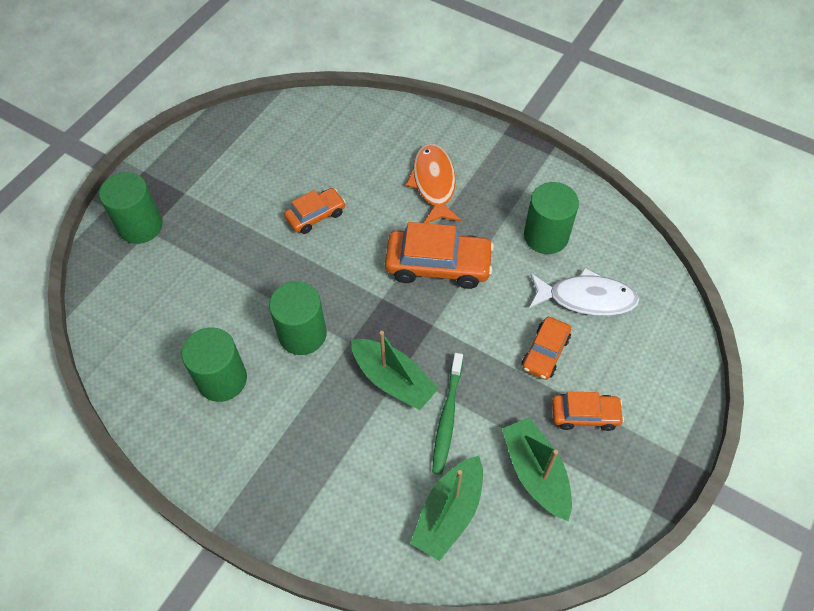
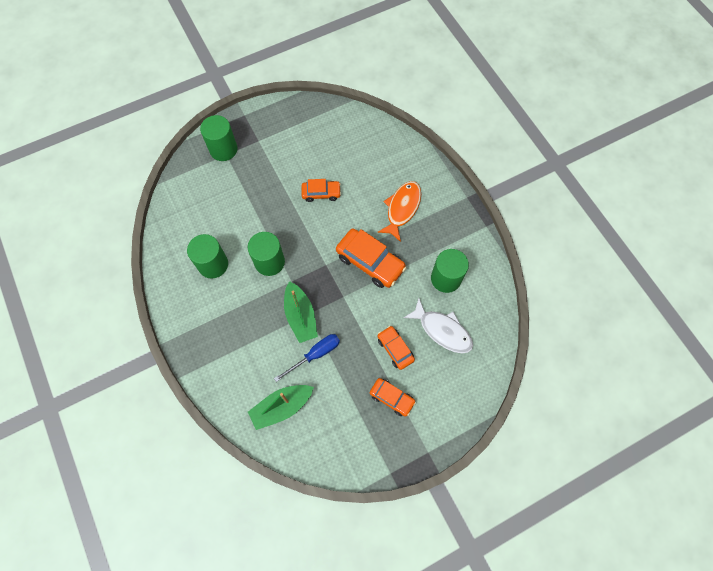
camera: 30 degrees right, 10 degrees up
(447, 418) = (315, 355): green toothbrush -> blue screwdriver
(535, 473) = (342, 413): green boat -> none
(545, 352) = (395, 349): orange car -> orange car turned 90 degrees clockwise

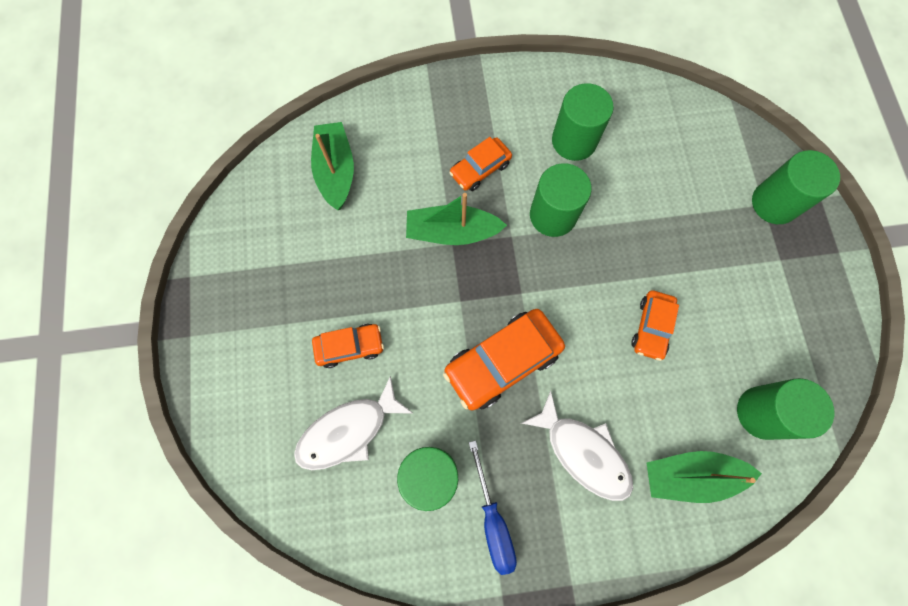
camera: 110 degrees right, 5 degrees up
(315, 355) = (388, 234): blue screwdriver -> blue screwdriver (493, 520)
(347, 134) = (762, 412): none -> green cylinder
(392, 159) = (690, 475): none -> green boat
(392, 398) = (283, 315): orange car -> orange car (480, 169)
(402, 209) = (583, 452): orange fish -> white fish

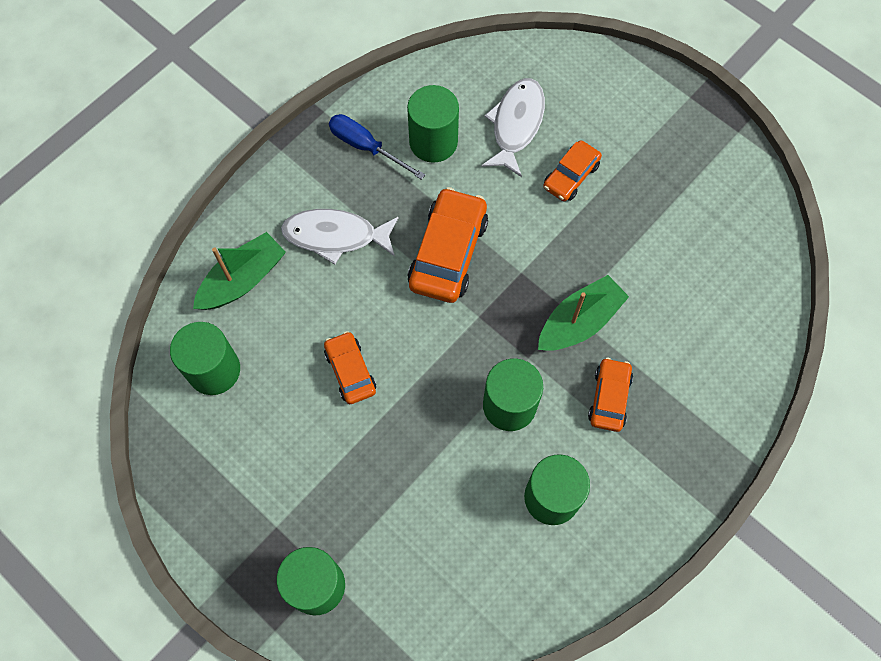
camera: 140 degrees right, 5 degrees down
(336, 171) = (724, 296): green boat -> none

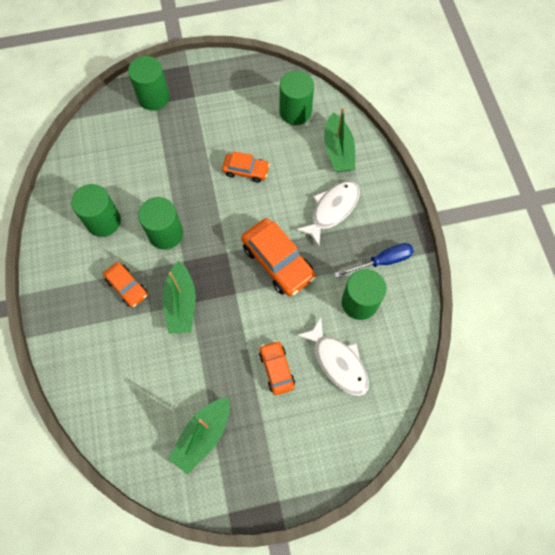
camera: 125 degrees right, 0 degrees up
(693, 200) = (203, 435): none -> green boat

